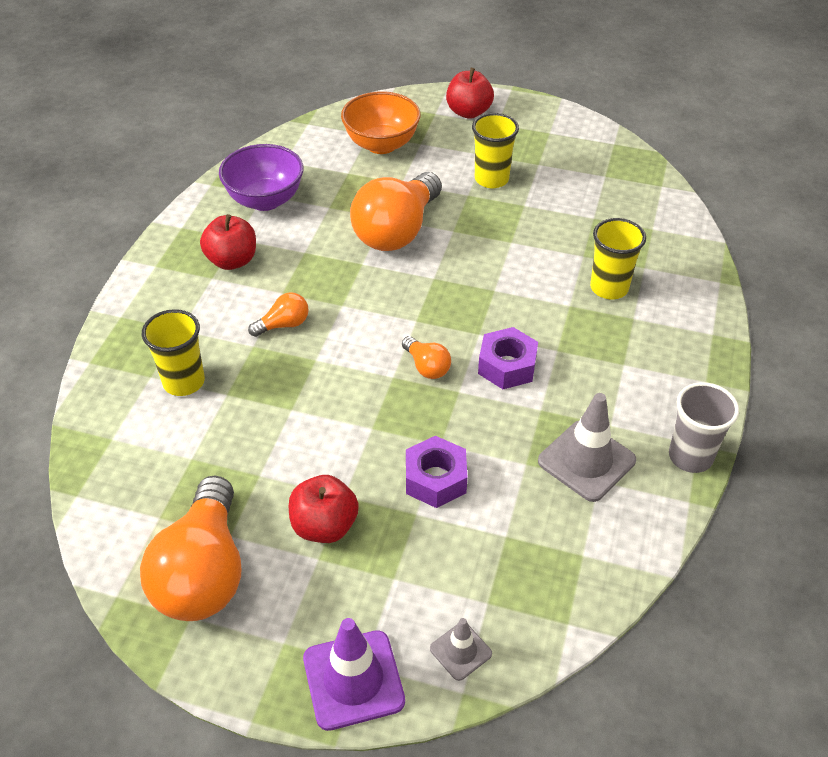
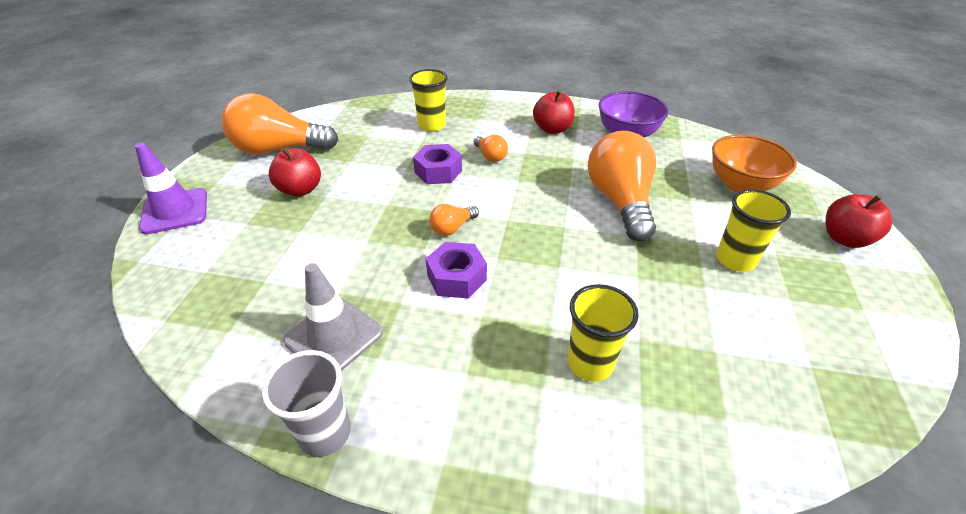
camera: 85 degrees right, 5 degrees down
(397, 231) = (620, 202): orange light bulb -> orange light bulb turned 60 degrees clockwise
(435, 479) = (330, 239): purple nut -> purple nut (438, 171)
(460, 651) = (170, 258): grey traffic cone -> none

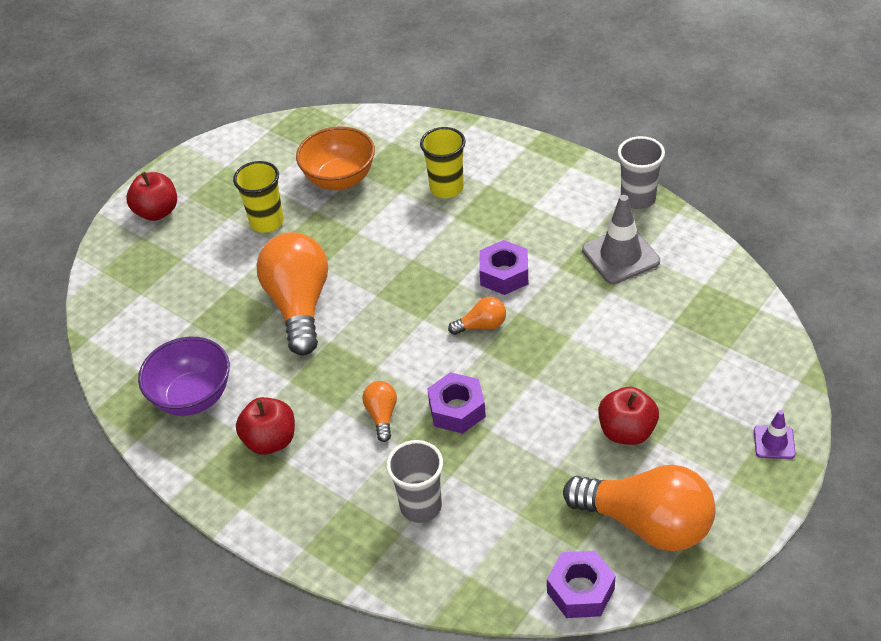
camera: 150 degrees left, 5 degrees up
(175, 211) = (774, 442): purple traffic cone -> purple traffic cone, size x0.55
(317, 117) = (580, 590): none -> purple nut
(432, 125) = (421, 506): yellow cup -> grey cup
(620, 202) = (299, 305): orange light bulb -> orange light bulb turned 150 degrees clockwise
(740, 185) = (164, 288): orange bowl -> orange bowl (340, 179)

